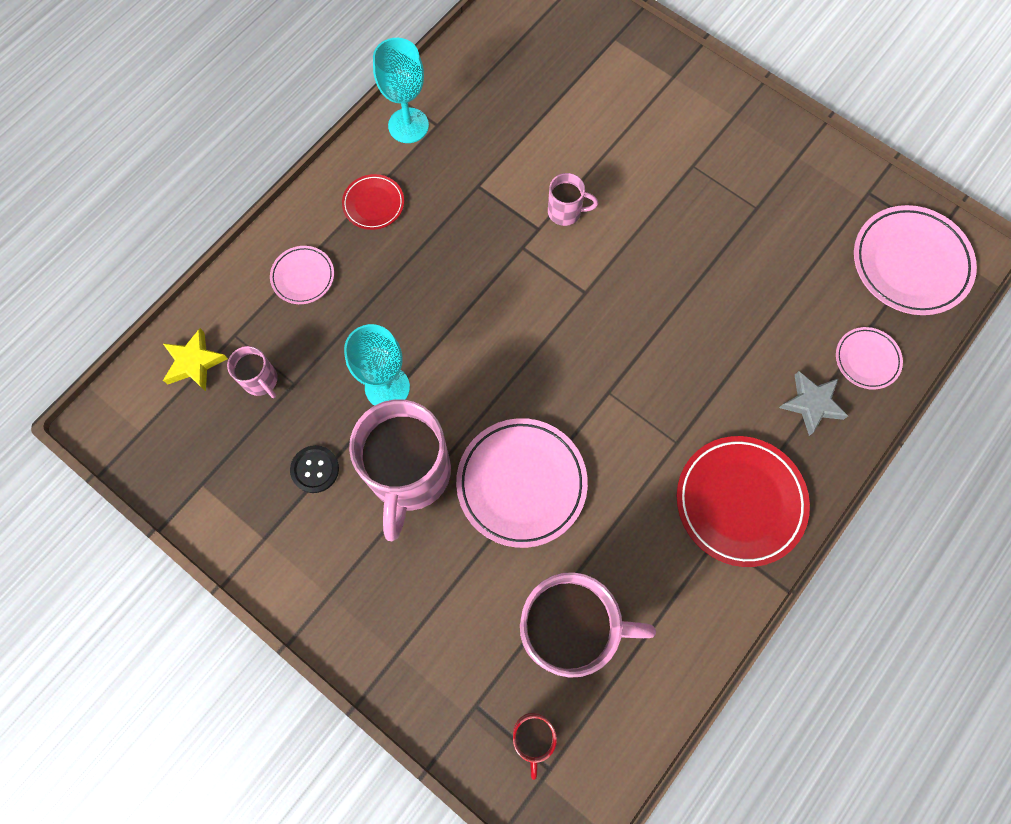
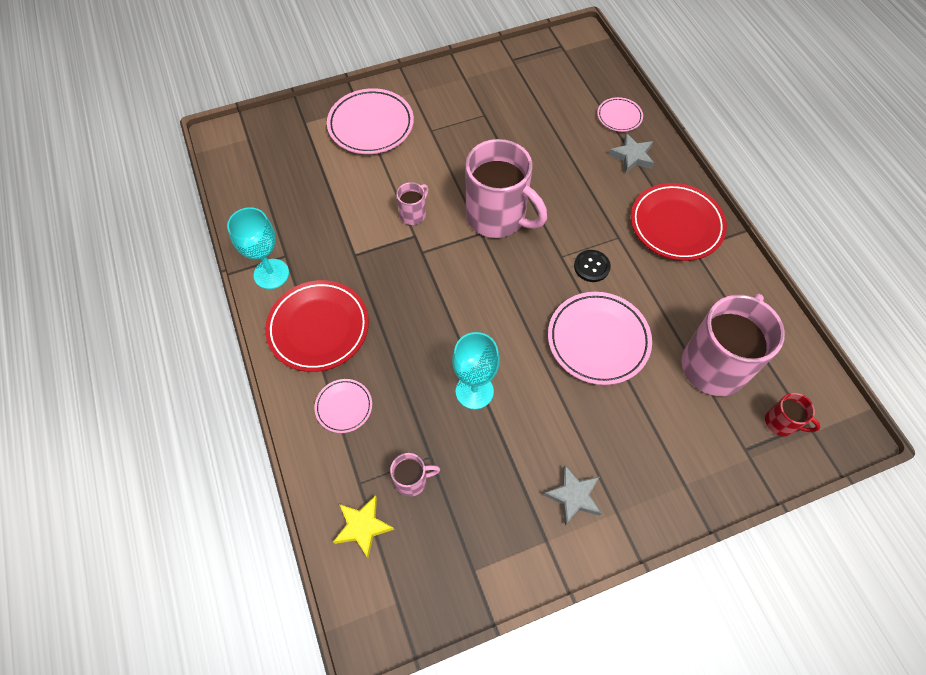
camera: 60 degrees left, 10 degrees down
(315, 469) = (510, 474): black button -> black button (591, 266)
(324, 543) = (573, 496): none -> grey star
(373, 204) = (318, 328): red plate -> red plate, size x1.88
(409, 475) = (552, 409): pink mug -> pink mug (498, 217)
(910, 263) = (571, 66): pink plate -> pink plate (371, 125)

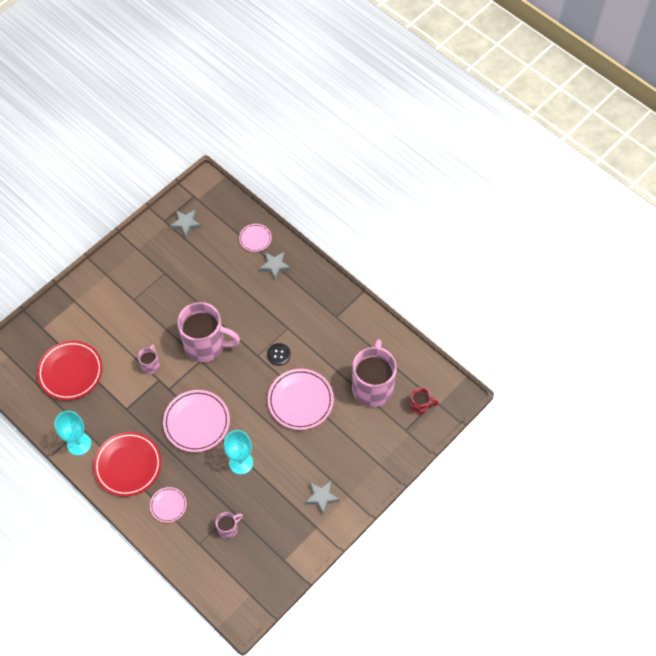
camera: 25 degrees left, 0 degrees up
(362, 526) = (212, 565): yellow star -> none
(371, 125) = (90, 312): pink plate -> pink plate (197, 422)
(537, 71) = (186, 224): none -> grey star
(676, 225) = (320, 304): red plate -> red plate (70, 372)

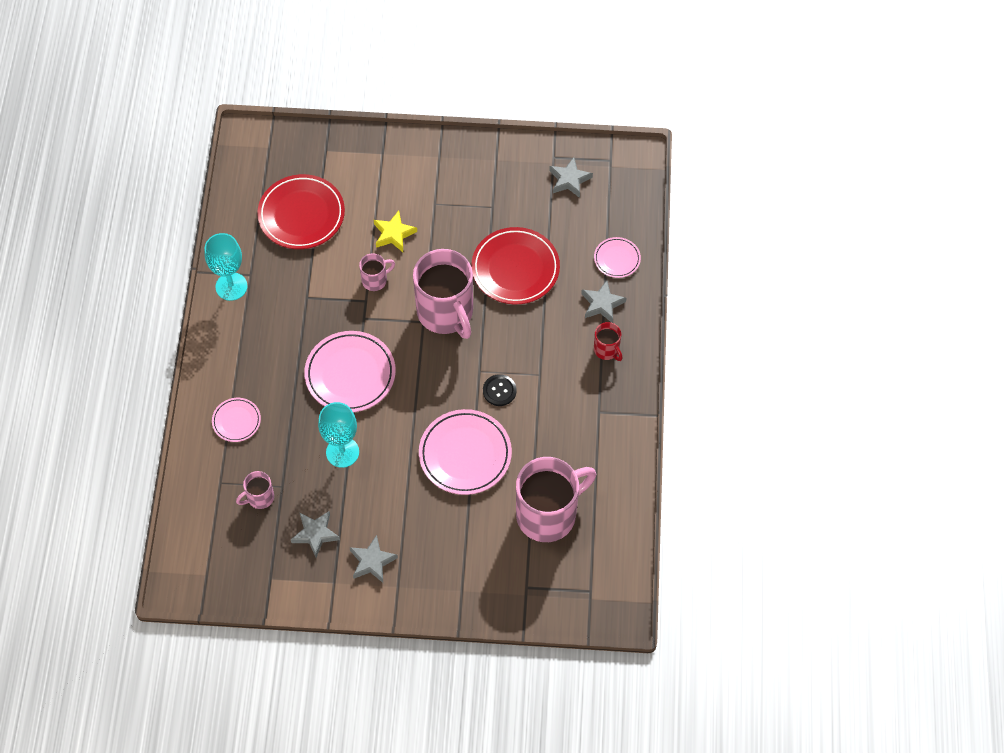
camera: 50 degrees right, 0 degrees up
(128, 465) = (247, 349): red plate -> red plate (515, 269)
(131, 334) = (394, 234): none -> yellow star
(228, 528) = (259, 498): pink mug -> pink mug turned 135 degrees clockwise
(278, 515) = (315, 534): none -> grey star
(420, 406) = (569, 581): red mug -> red mug (607, 350)

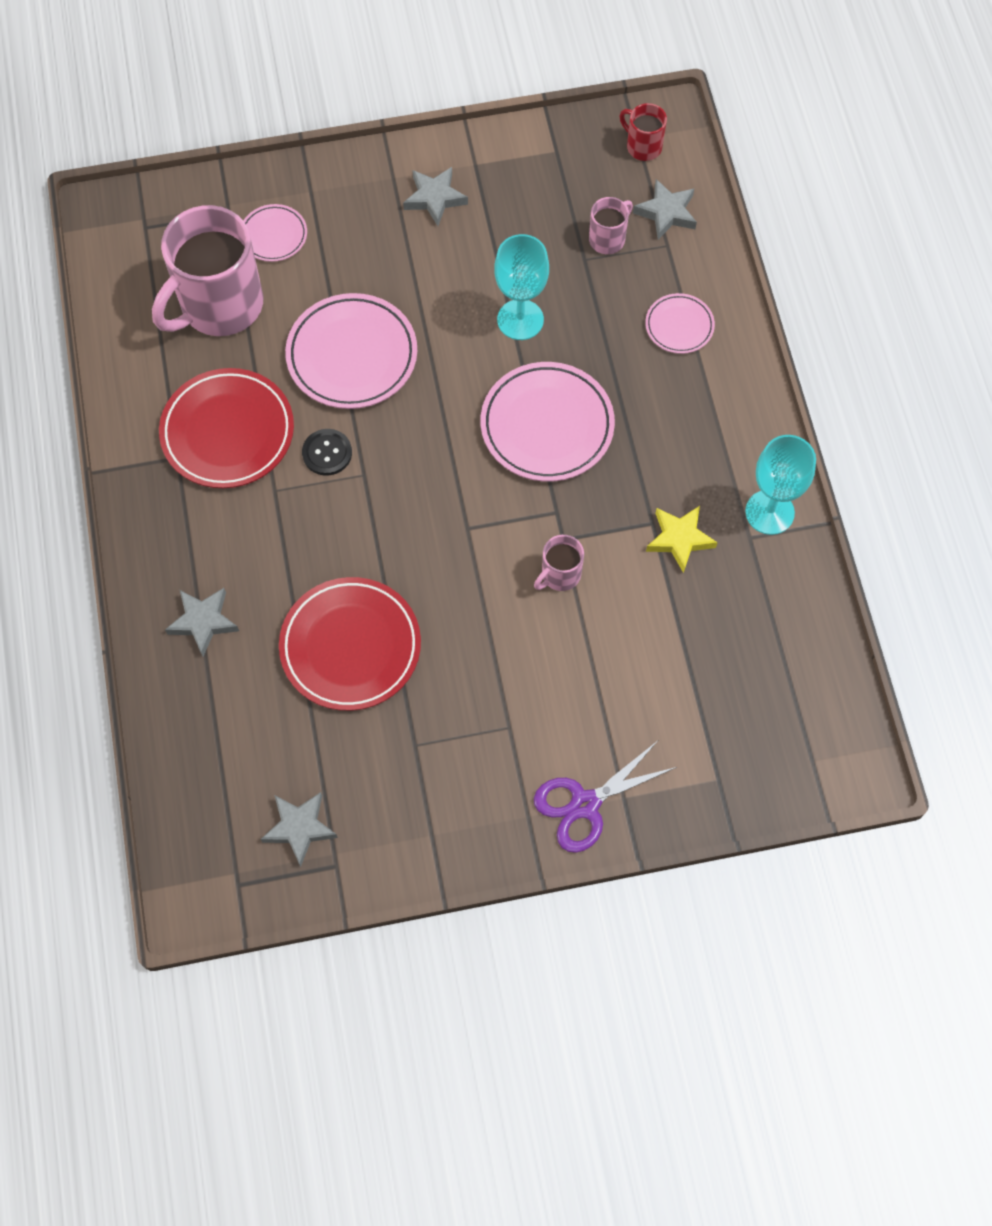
camera: 165 degrees right, 5 degrees up
(301, 215) = (712, 654): red plate -> red plate (228, 432)
(315, 534) = (519, 213): grey star -> grey star (666, 212)
(394, 234) = (557, 658): yellow star -> yellow star (679, 539)
(405, 155) = (585, 804): none -> purple scissors
(446, 313) = (437, 550): pink mug -> none
(607, 350) = (182, 551): red mug -> red mug (643, 146)
(617, 259) = (194, 703): pink plate -> pink plate (274, 235)

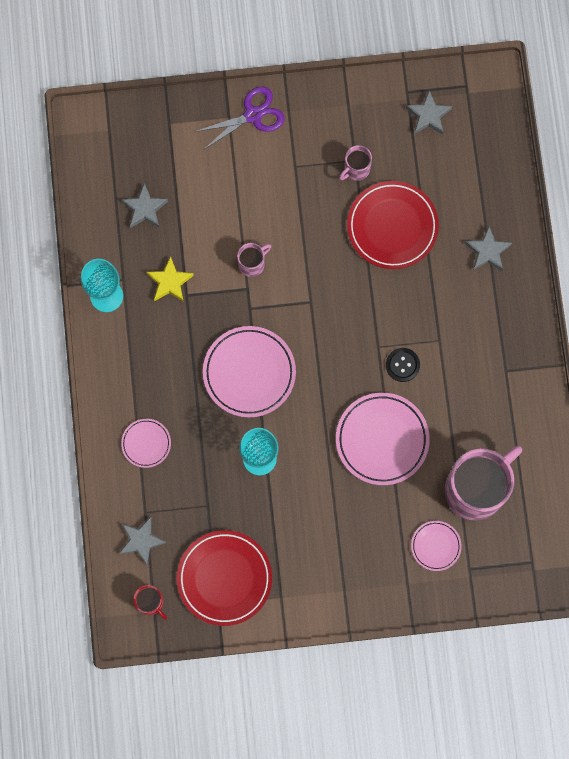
camera: 175 degrees left, 10 degrees up
(228, 432) = (471, 387): red plate -> red plate (224, 578)
(434, 198) = (314, 569): grey star -> grey star (145, 209)
(608, 239) = (188, 521): pink mug -> pink mug (356, 169)

